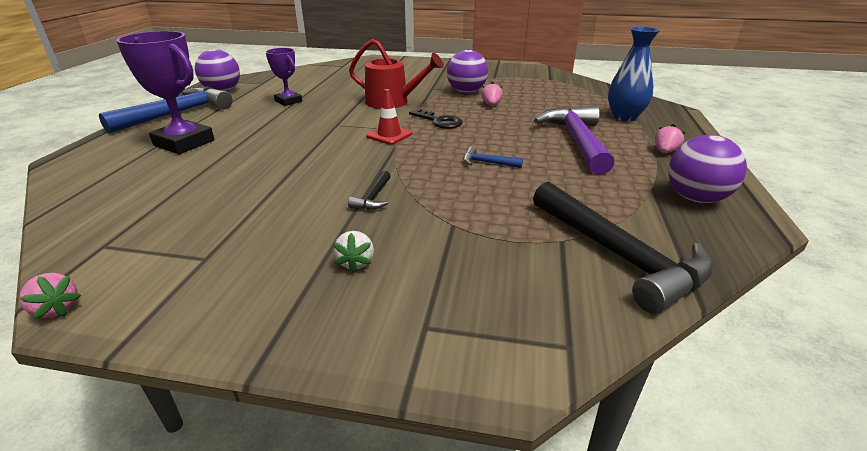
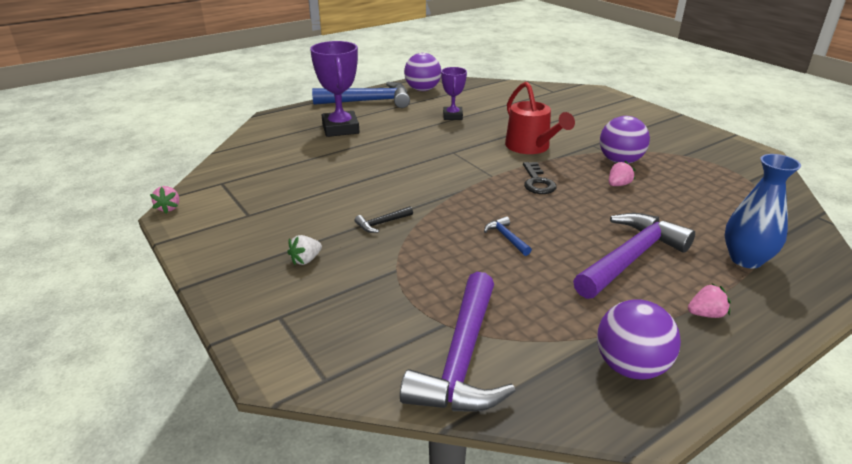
camera: 45 degrees right, 0 degrees up
(389, 135) = (475, 178): red traffic cone -> none
(618, 255) = (462, 358): black hammer -> purple hammer

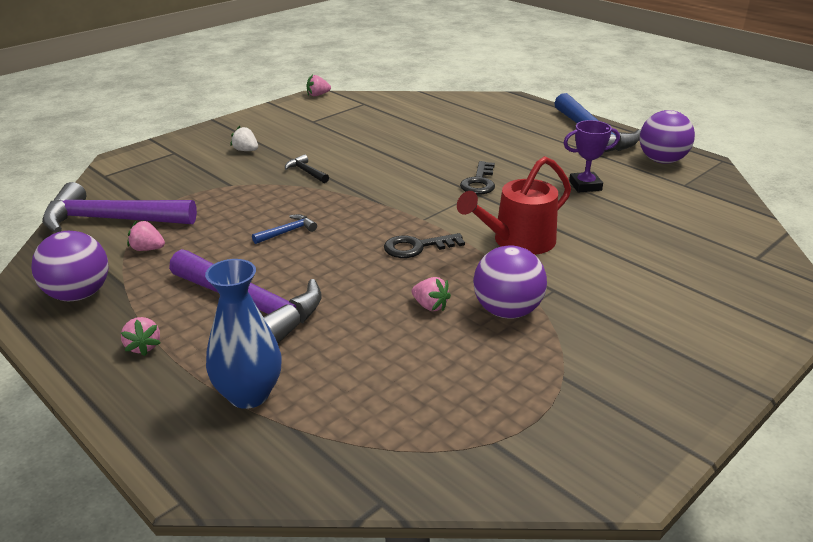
camera: 80 degrees right, 0 degrees up
(340, 128) = (503, 131): purple trophy -> none
(434, 149) = (479, 182): none -> black key
(534, 323) = (147, 249): none -> pink strawberry

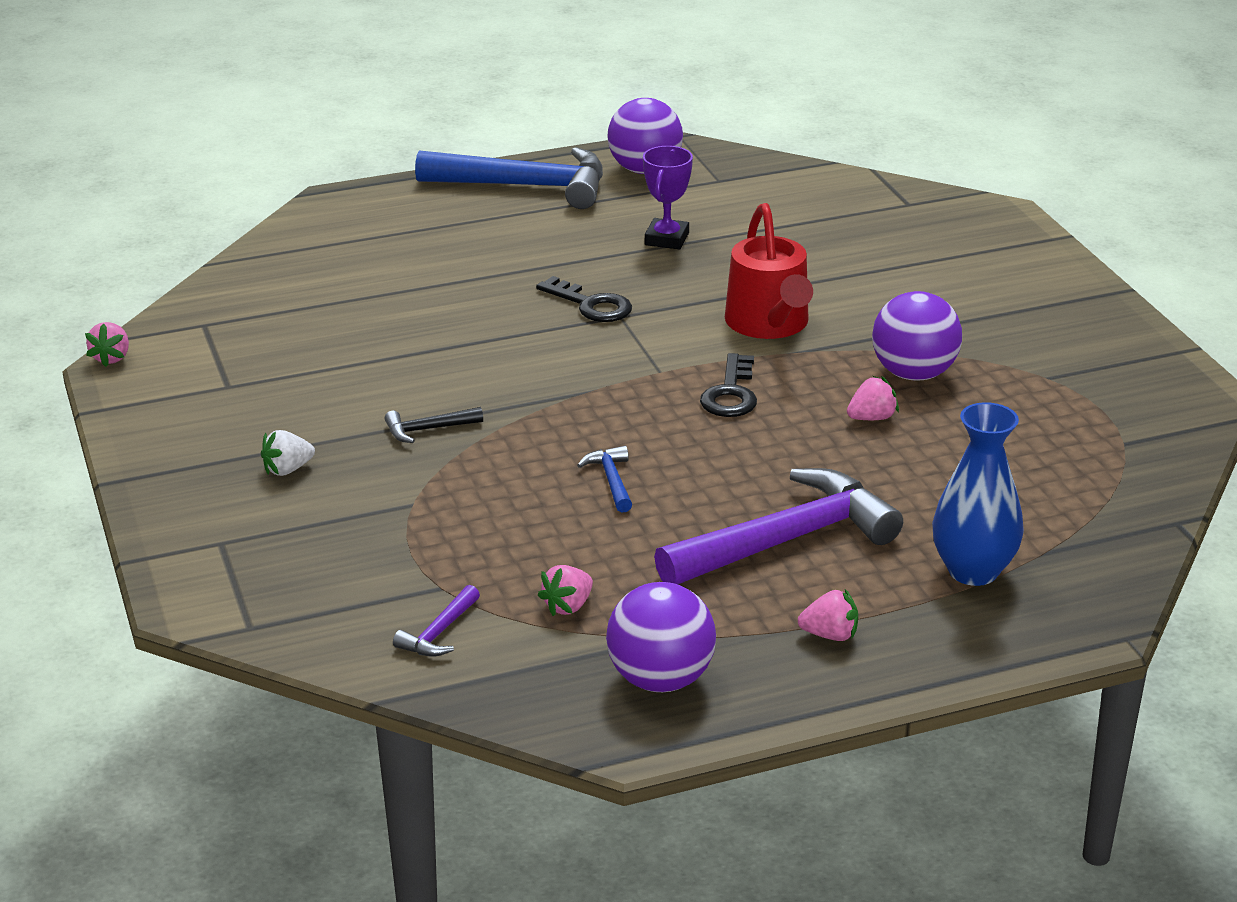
camera: 65 degrees left, 0 degrees up
(111, 220) = (439, 633): purple hammer -> purple hammer, size x0.42

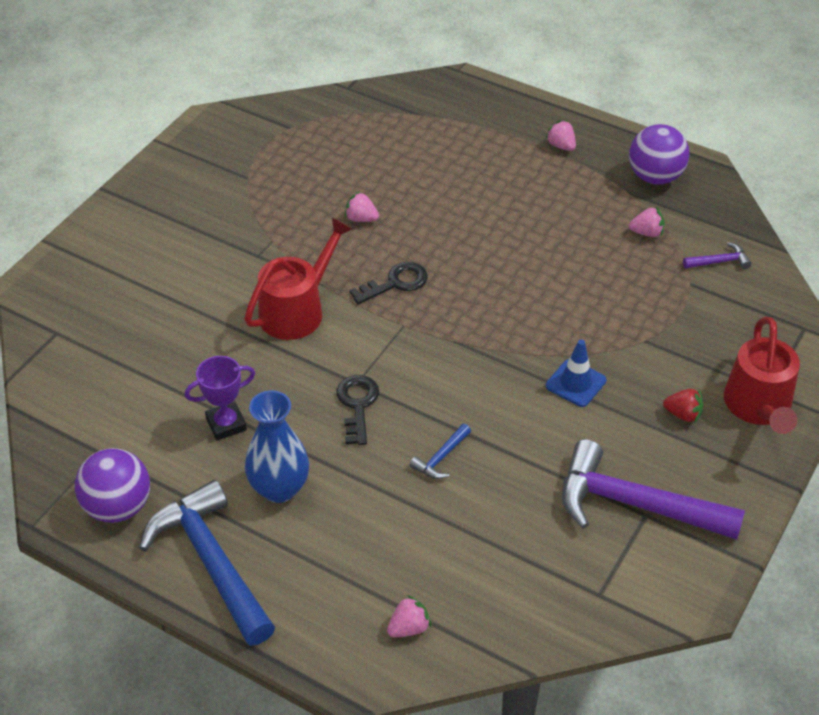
camera: 130 degrees left, 15 degrees up
(111, 358) = (692, 609): pink strawberry -> pink strawberry (409, 628)
(216, 522) = (758, 407): none -> red watering can
(287, 470) = (683, 414): white strawberry -> red strawberry
(428, 429) = (575, 383): black hammer -> blue traffic cone
(611, 480) = (532, 279): blue hammer -> blue hammer (441, 458)
(785, 540) = (508, 193): purple hammer -> purple hammer (635, 504)
(914, 374) = (296, 225): purple ball -> none
(973, 571) = (461, 128): blue vase -> blue vase (279, 488)

